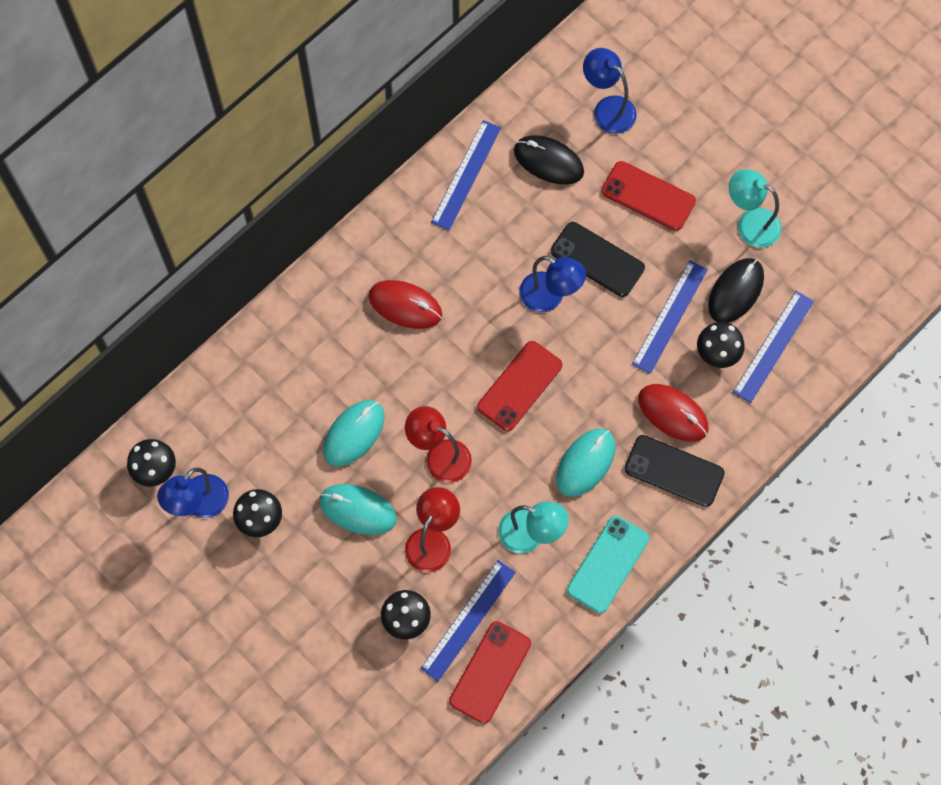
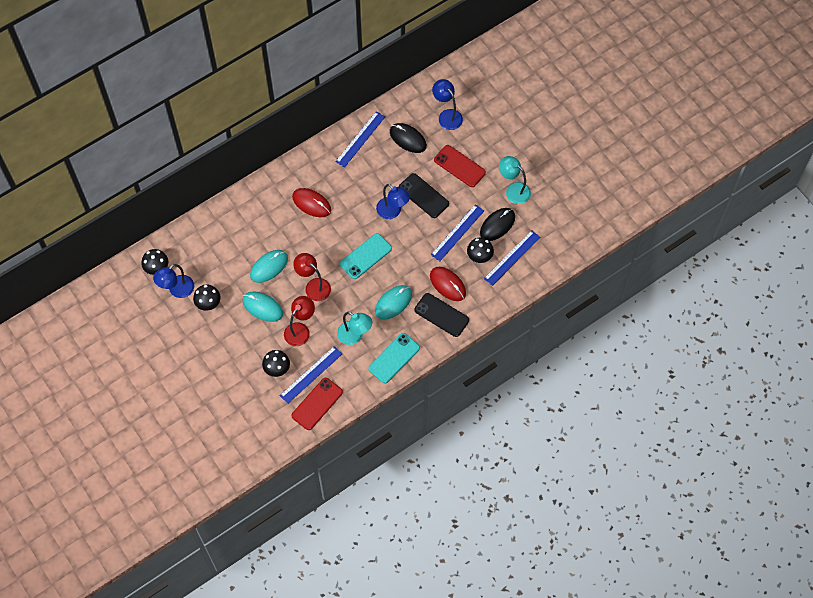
camera: 10 degrees right, 5 degrees down
(520, 386) = (366, 256): red phone -> turquoise phone

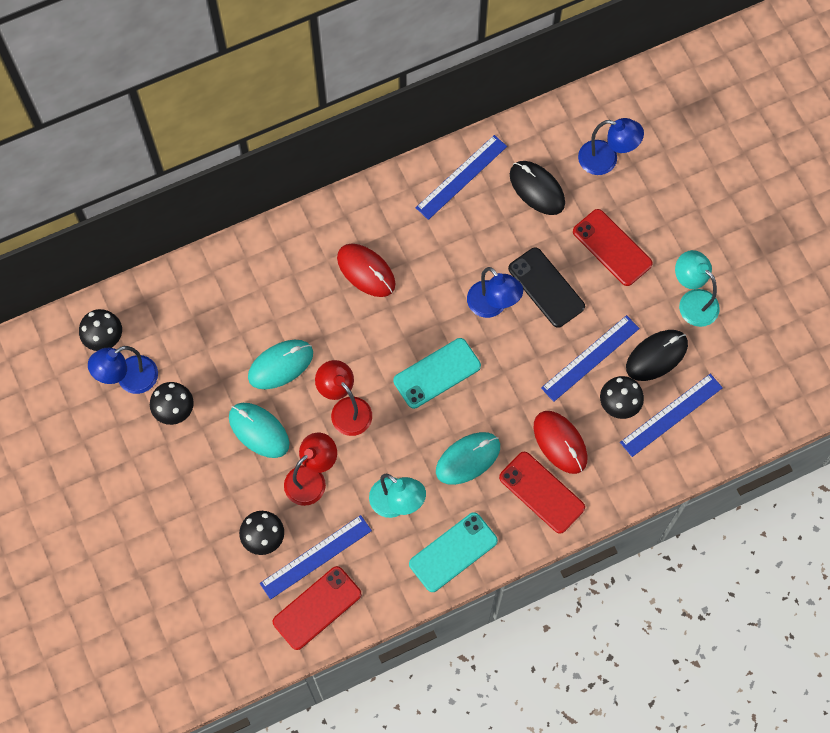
camera: 10 degrees right, 5 degrees up
(441, 315) = (541, 492): black phone -> red phone
(447, 115) = (606, 160): blue lamp -> blue lamp turned 135 degrees clockwise

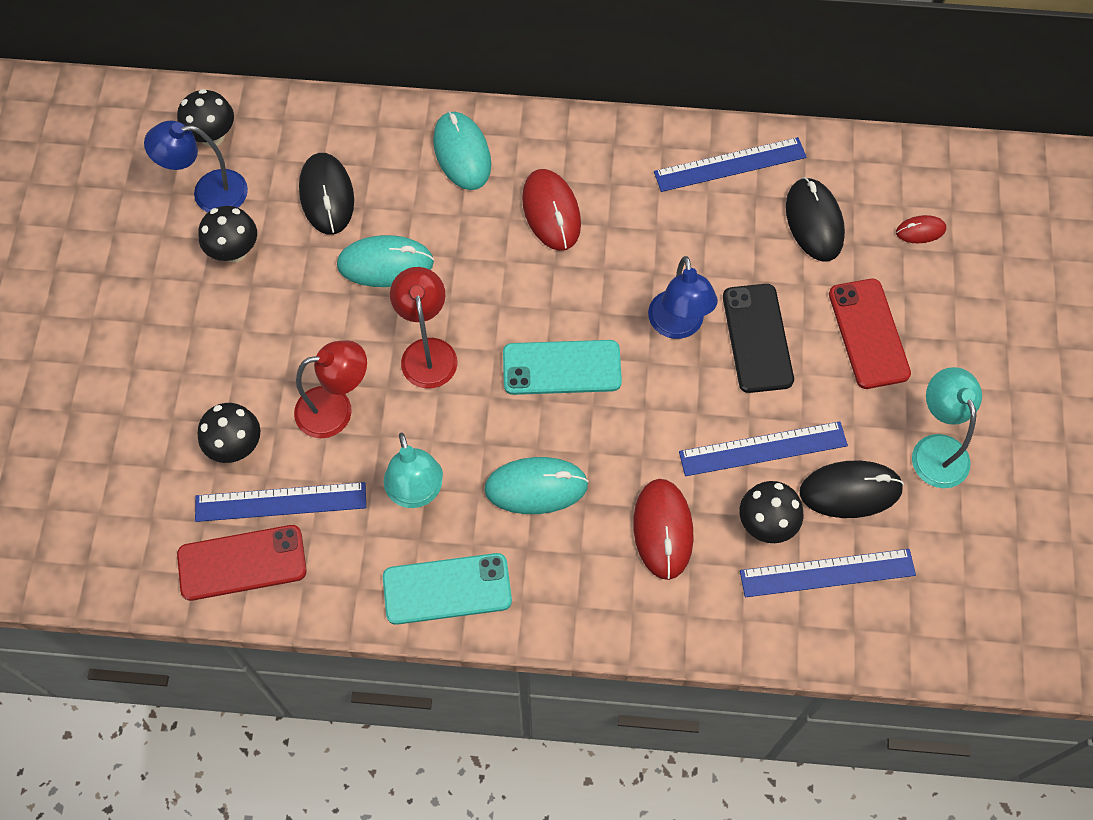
camera: 30 degrees right, 5 degrees down
(211, 339) = (327, 195): none -> black mouse
(259, 431) = (312, 323): turquoise mouse -> turquoise mouse (462, 153)
(541, 492) = (602, 577): red phone -> none
(606, 160) = (920, 231): blue lamp -> red mouse

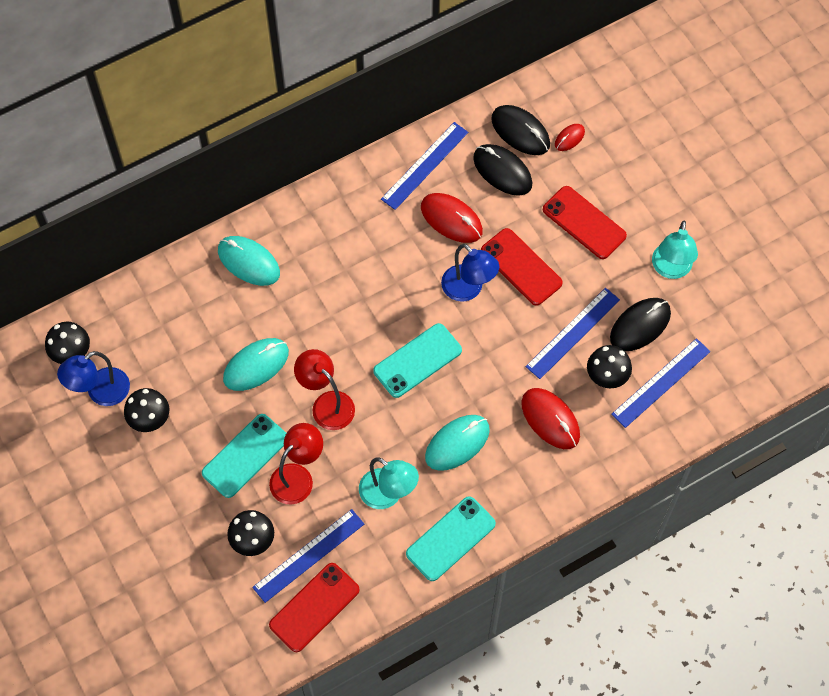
camera: 35 degrees left, 0 degrees up
(299, 351) = (245, 455): none -> turquoise phone
(327, 195) = (182, 345): black mouse -> black mouse (520, 132)
(551, 212) = (336, 265): red mouse -> red mouse (451, 219)
(757, 338) = (521, 267): black phone -> red phone
(936, 449) = (670, 269): turquoise lamp -> turquoise lamp turned 120 degrees counterclockwise

